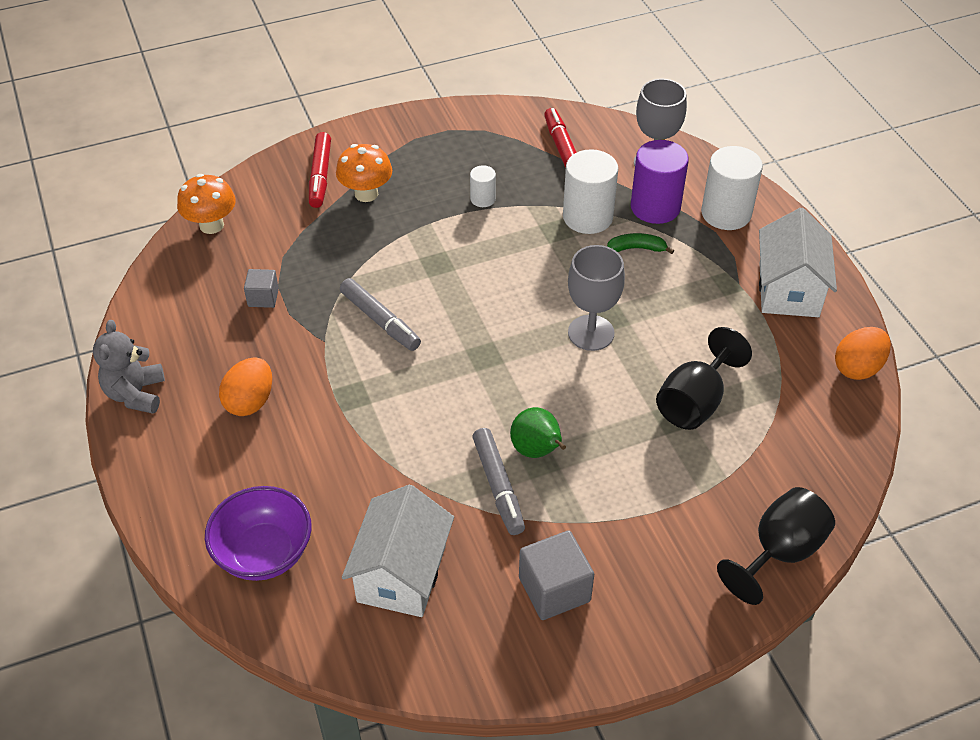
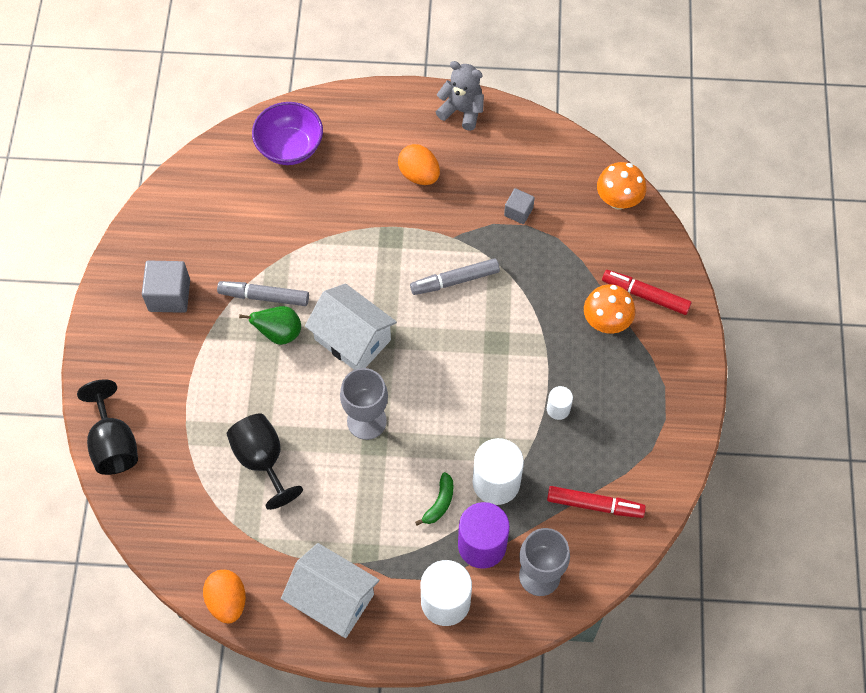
camera: 115 degrees right, 15 degrees up
(401, 573) = (231, 215): white house -> white house (352, 339)

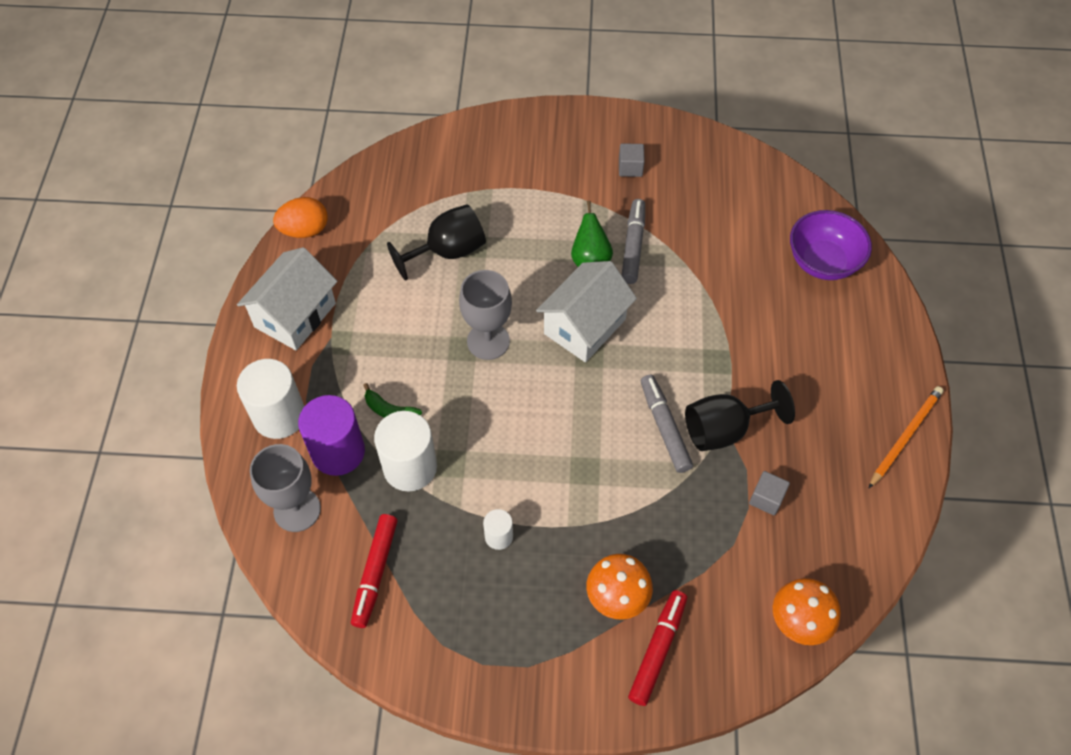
camera: 90 degrees right, 5 degrees down
(113, 444) = (470, 136): black goblet -> black goblet (724, 429)
(169, 295) = (630, 168): grey cube -> grey cube, size x0.59
(419, 174) = (805, 389): orange egg -> none
(462, 111) = (905, 436): grey teddy bear -> orange pencil

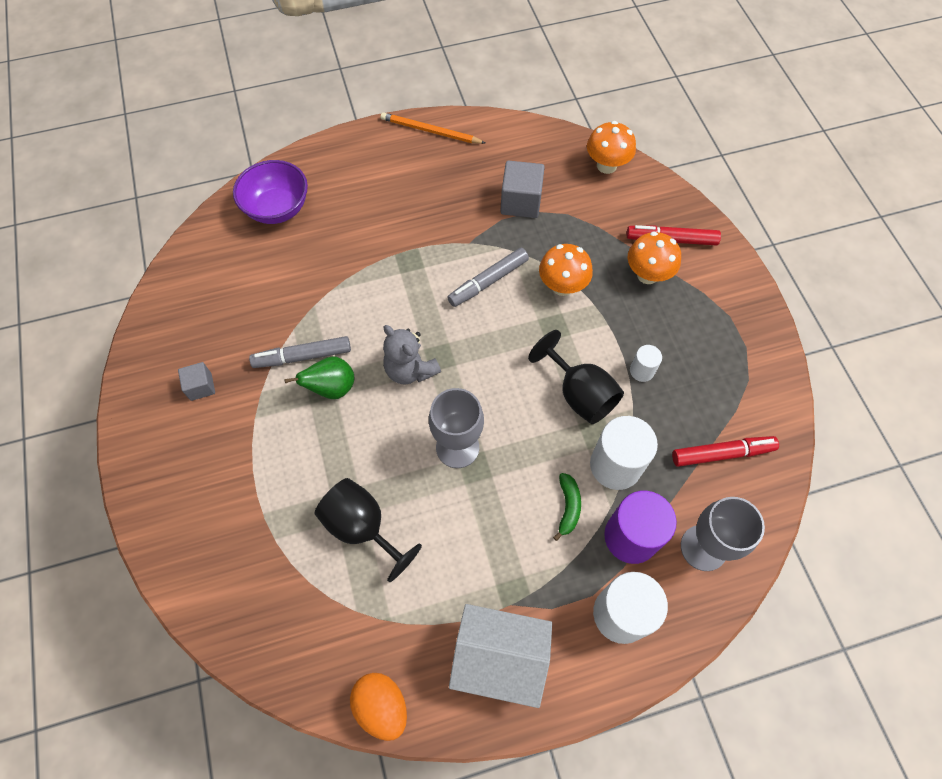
camera: 110 degrees left, 5 degrees up
(585, 326) = (410, 370): white house -> grey teddy bear
(633, 499) = (562, 286): none -> orange mushroom
(724, 429) = (472, 241): black goblet -> black goblet (579, 394)
(766, 498) = (521, 202): grey cube -> grey cube, size x1.68

